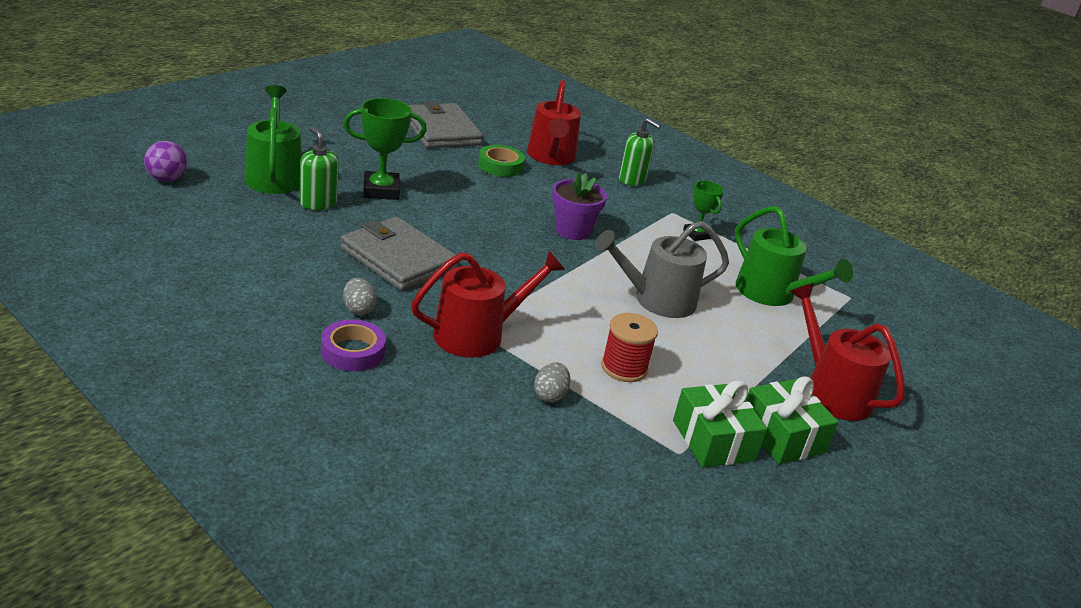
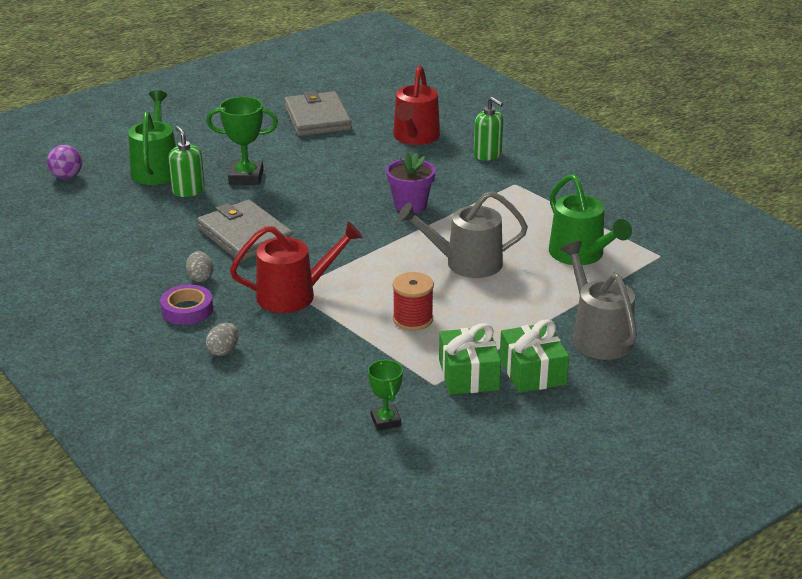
camera: 15 degrees right, 0 degrees up
(500, 166) = (363, 148): green tape -> none
(550, 395) = (339, 341): grey egg -> grey egg (223, 351)
(696, 234) = (530, 203): green trophy -> green trophy (385, 421)
(831, 391) = (598, 336): red watering can -> grey watering can

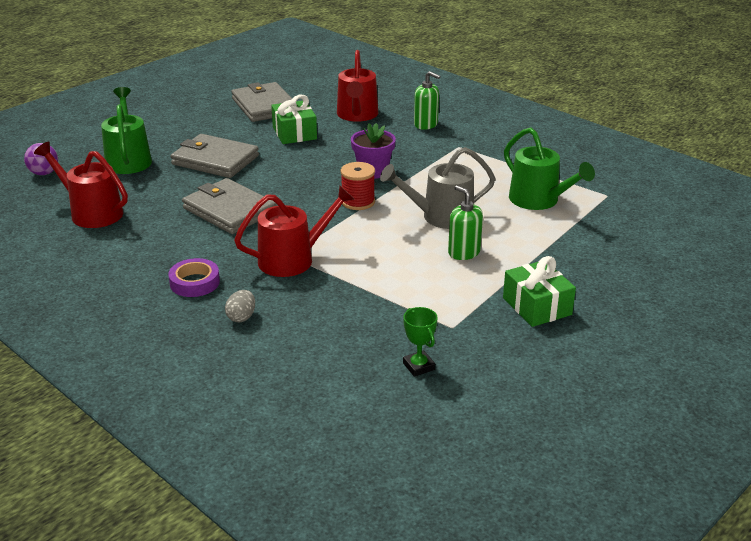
camera: 10 degrees left, 0 degrees up
(104, 224) = (91, 213): none -> red watering can
(188, 191) = (164, 176): green soap dispenser -> green soap dispenser (464, 252)
(200, 277) = (198, 252): grey egg -> none
(246, 177) = (215, 160): green trophy -> grey wallet
(413, 319) = (410, 270): red spool -> red spool (358, 202)
(468, 375) = (480, 315): green gift -> green gift (294, 133)
(598, 336) = (582, 269): grey watering can -> none

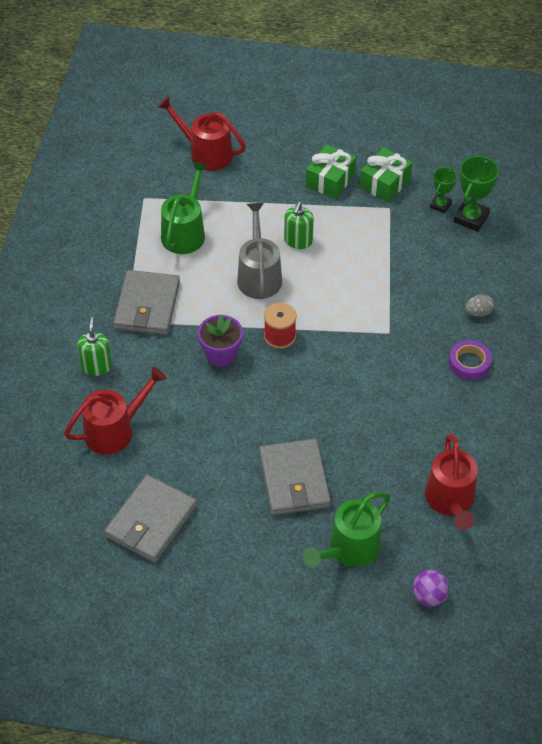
camera: 125 degrees left, 20 degrees up
(229, 210) = (364, 409): grey wallet -> grey wallet (147, 306)
(292, 259) = (392, 327): red watering can -> red watering can (206, 153)
(294, 133) = (193, 455): green gift -> green gift (384, 183)
(373, 379) = (471, 218): none -> green trophy
(441, 217) = (259, 276): grey watering can -> grey watering can turned 135 degrees counterclockwise

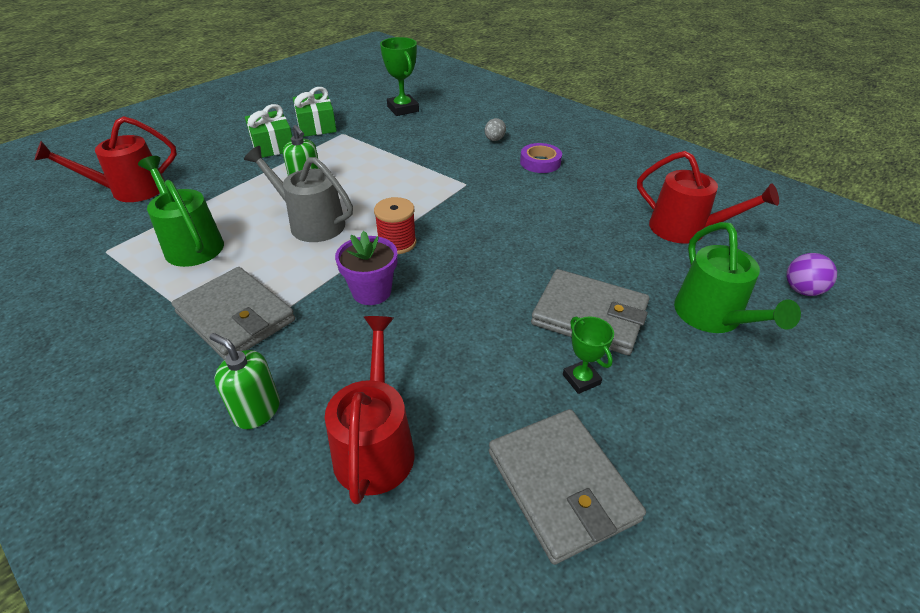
camera: 55 degrees left, 10 degrees down
(440, 205) = (373, 114): green trophy -> green trophy (581, 379)

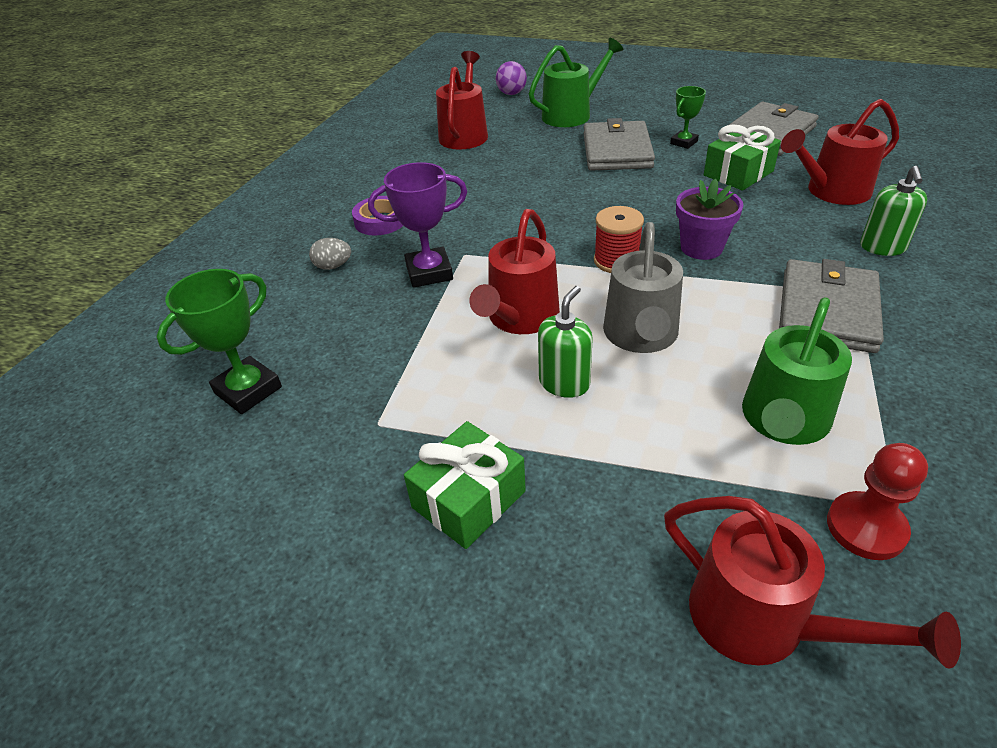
camera: 110 degrees left, 0 degrees up
(114, 236) = (866, 527): none -> red pawn
(316, 126) = (360, 477): green gift -> green gift (738, 173)
(376, 187) = (520, 318): none -> red watering can
(456, 168) = (429, 272): none -> purple trophy

